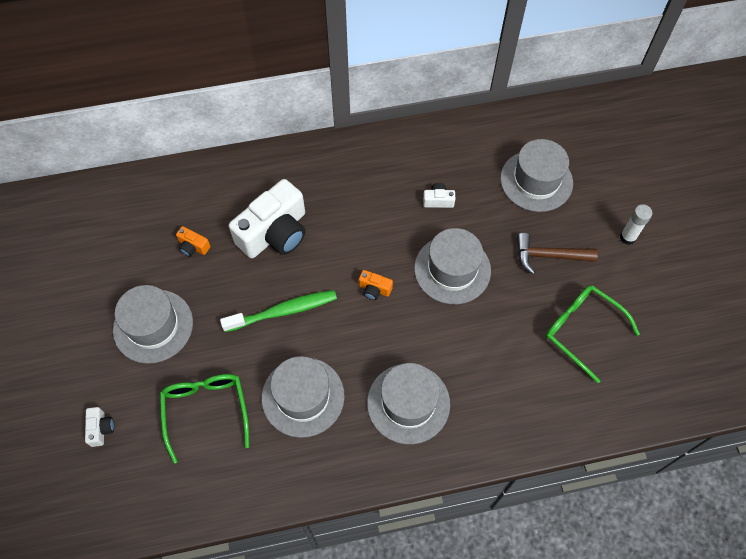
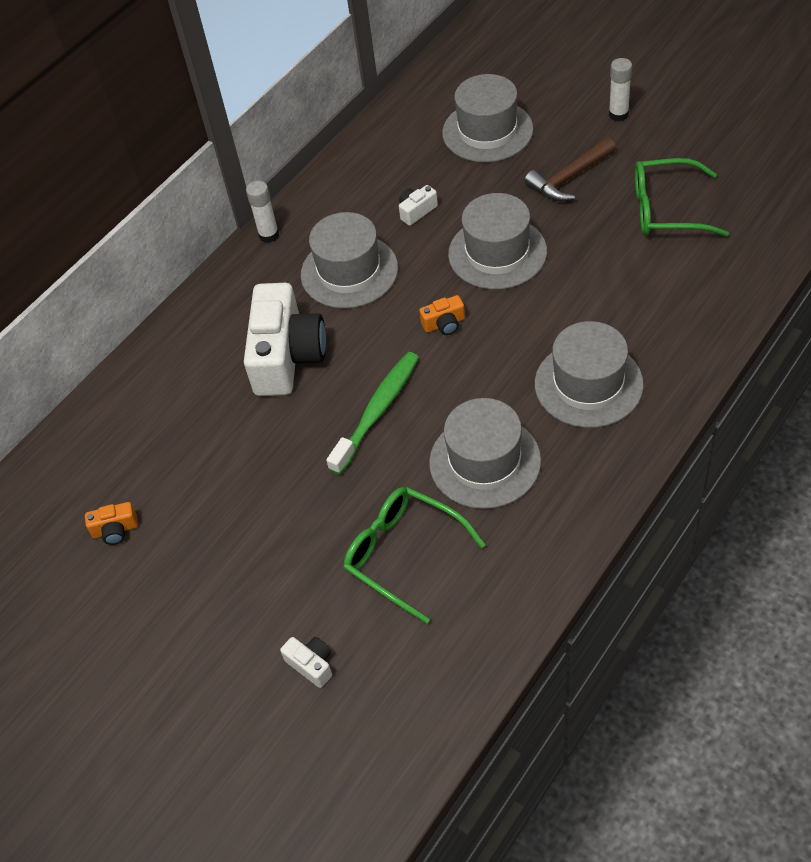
camera: 35 degrees left, 10 degrees down
(153, 326) = (255, 532): grey hat -> grey hat (349, 271)
(193, 247) = (213, 434): orange camera -> orange camera (115, 530)
(345, 145) = (269, 235): none -> white glue stick

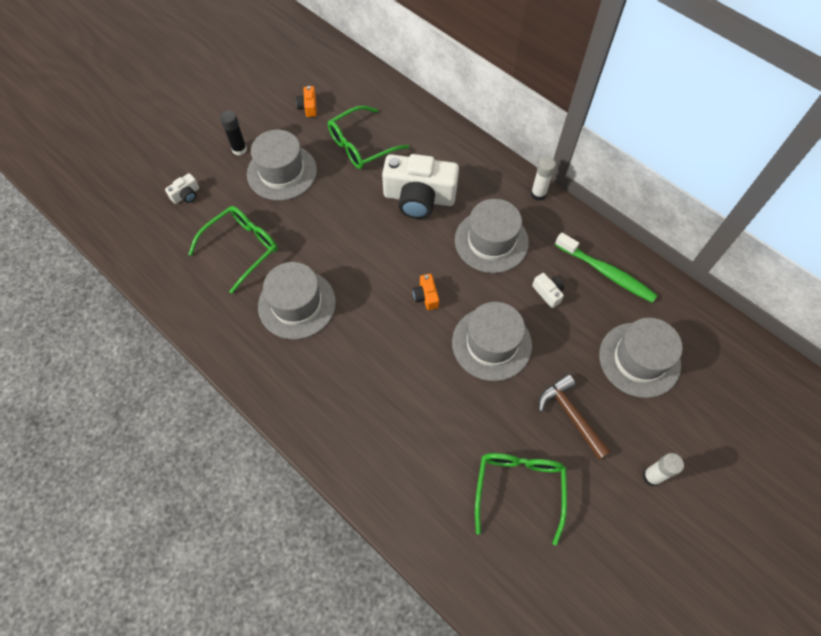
camera: 90 degrees right, 10 degrees up
(194, 442) = (361, 145): none -> green glasses
(210, 610) = (239, 149): none -> black glue stick
(377, 411) = (357, 246): green toothbrush -> green toothbrush (606, 273)
(588, 384) = (344, 384): grey hat -> grey hat (282, 172)

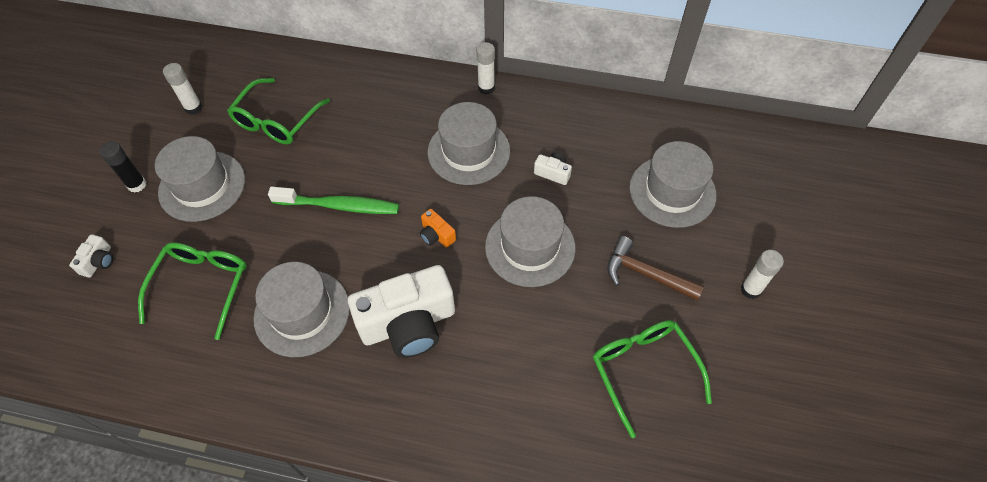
camera: 30 degrees left, 5 degrees down
(308, 107) = (193, 108): orange camera -> white glue stick
(419, 198) = (370, 144): white camera -> white camera (408, 324)
(606, 273) = (594, 129): green toothbrush -> green toothbrush (339, 206)

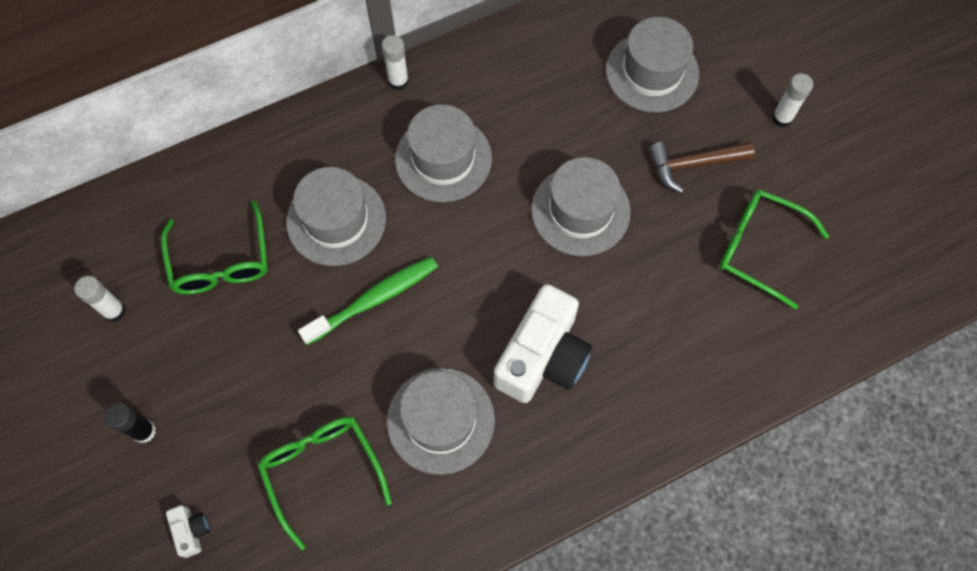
camera: 40 degrees left, 10 degrees up
(202, 186) = (215, 381): grey hat -> grey hat (336, 220)
(436, 235) = (490, 260): orange camera -> none
(553, 173) = (538, 126): white camera -> none

